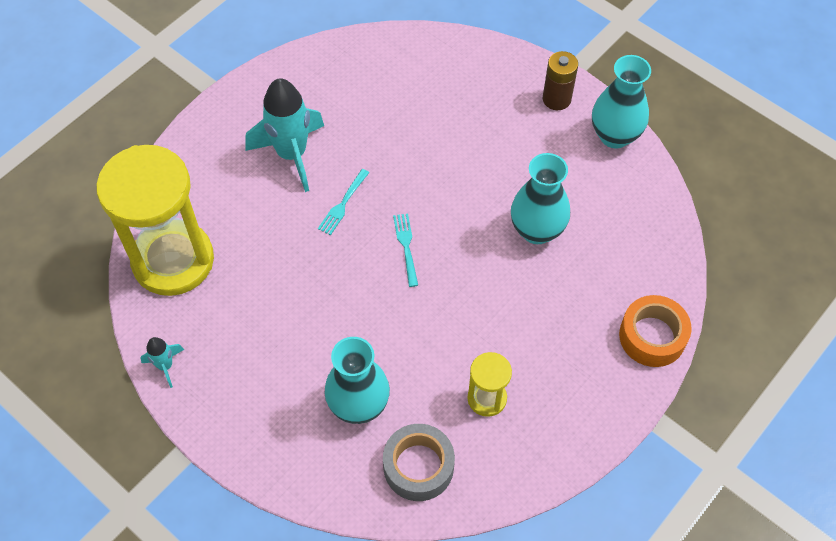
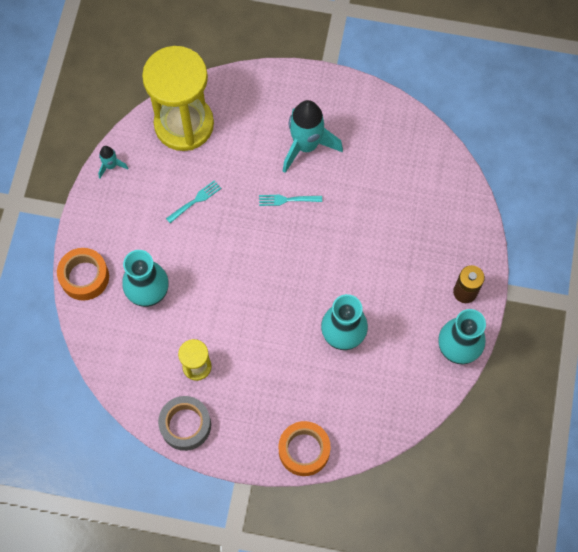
camera: 60 degrees right, 10 degrees up
(290, 470) = (84, 277): none -> orange tape
(406, 247) = (278, 257): turquoise fork -> turquoise fork (195, 201)
(418, 466) = (127, 350): grey tape -> grey tape (185, 425)

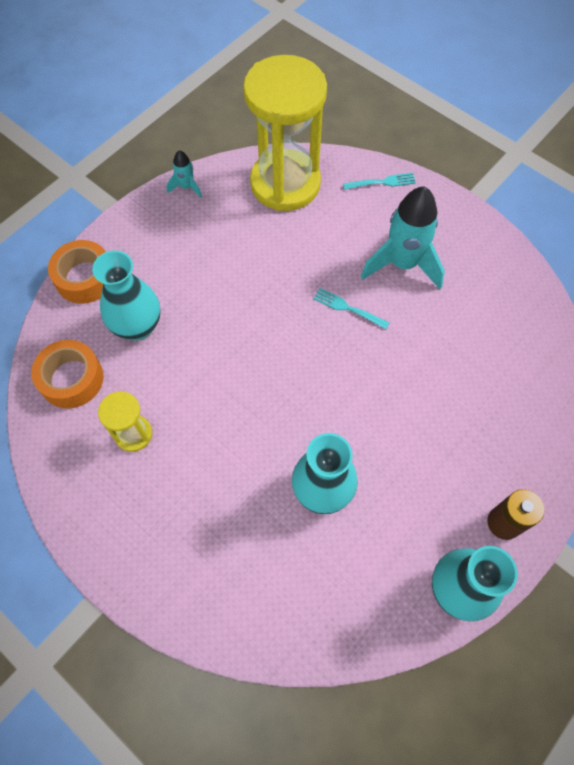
camera: 30 degrees right, 5 degrees down
(185, 425) = (76, 494): grey tape -> none
(195, 201) = (247, 261): turquoise fork -> turquoise fork (381, 182)
(304, 450) = (189, 607): orange tape -> orange tape (71, 379)

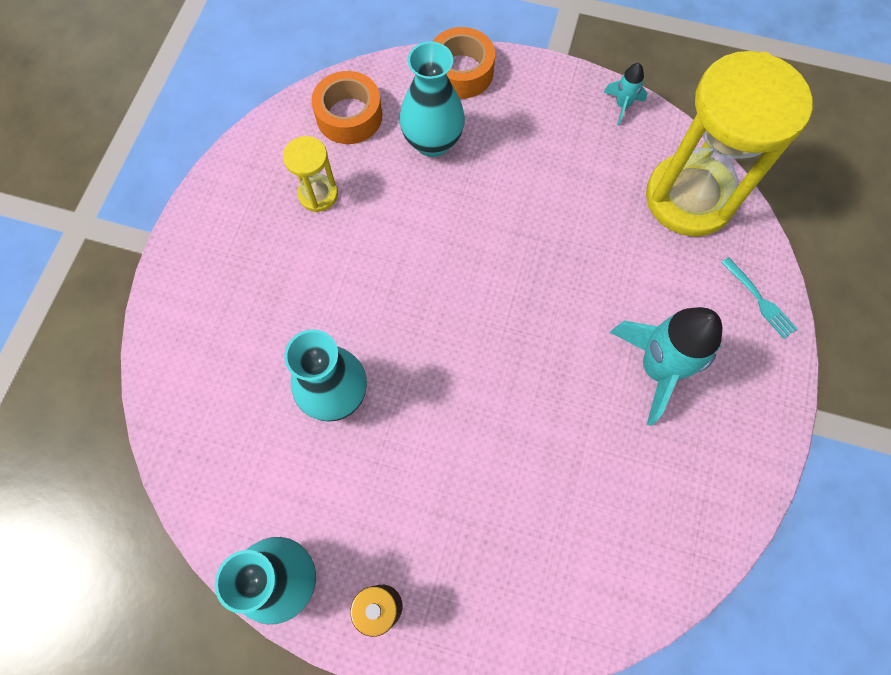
camera: 65 degrees right, 5 degrees up
(348, 308) = (563, 333): turquoise fork -> none

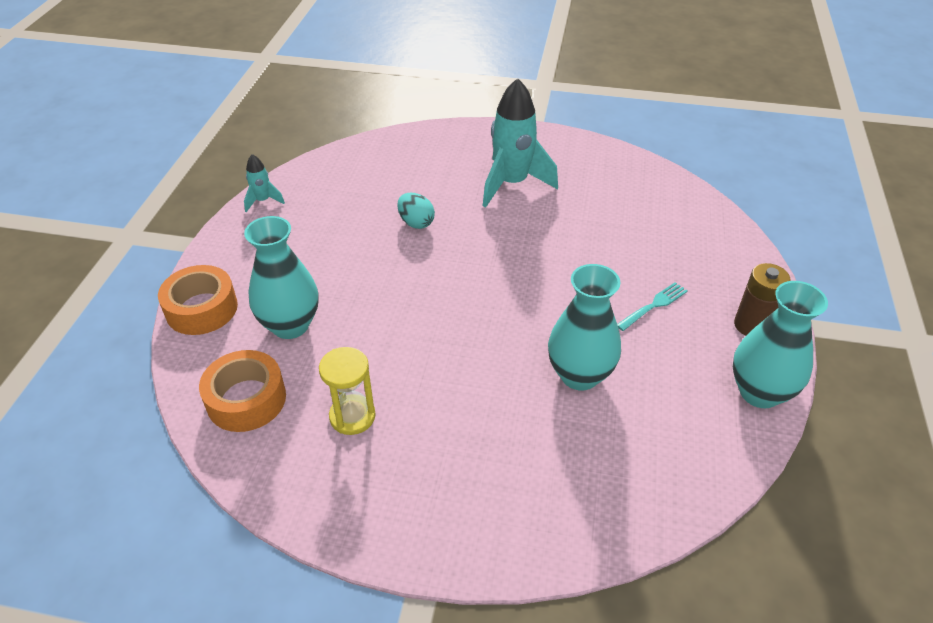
camera: 95 degrees left, 25 degrees down
(581, 254) = (416, 223): none -> turquoise egg
(689, 198) = (360, 166): yellow hourglass -> none
(759, 299) = (448, 137): turquoise fork -> turquoise fork (653, 306)

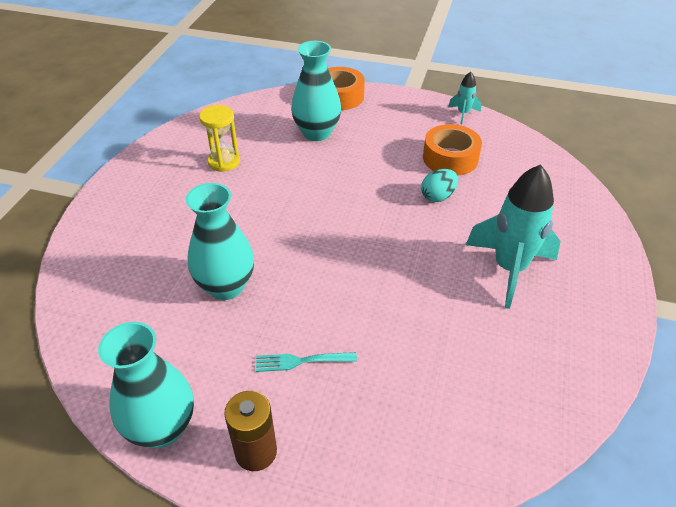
camera: 95 degrees right, 0 degrees up
(246, 399) = (252, 119): orange tape -> orange tape (450, 158)
(653, 306) = (302, 361): turquoise fork -> turquoise fork turned 120 degrees clockwise

